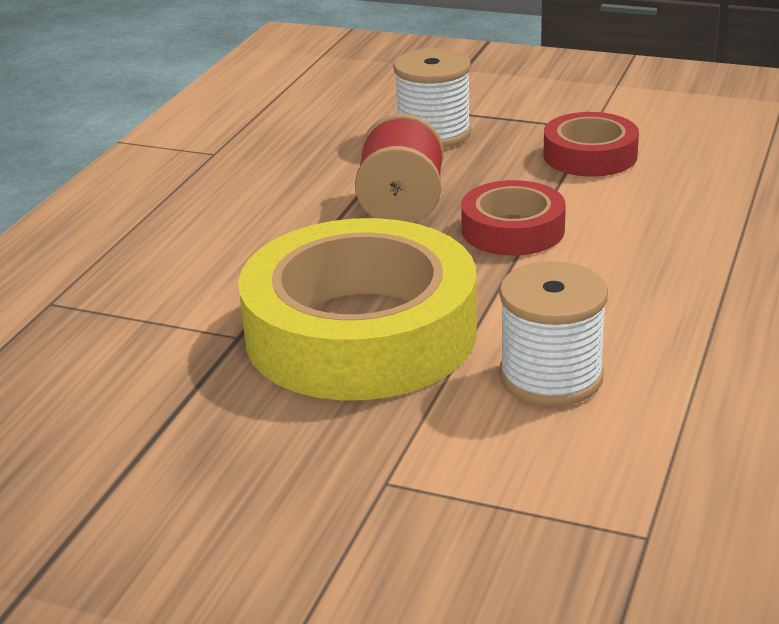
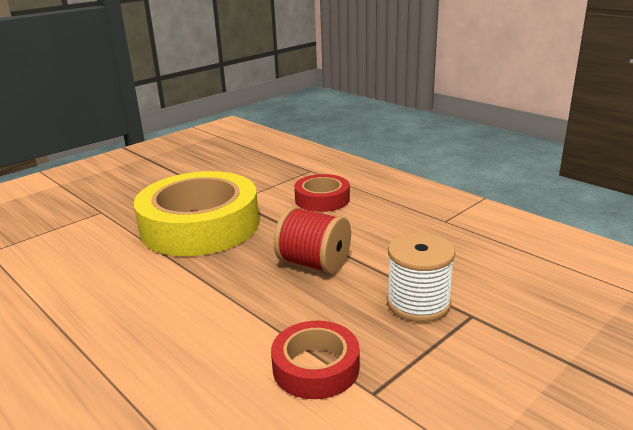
camera: 115 degrees right, 5 degrees down
(513, 230) = (242, 293): red tape -> red tape (322, 199)
(551, 377) = (99, 261): white spool -> none

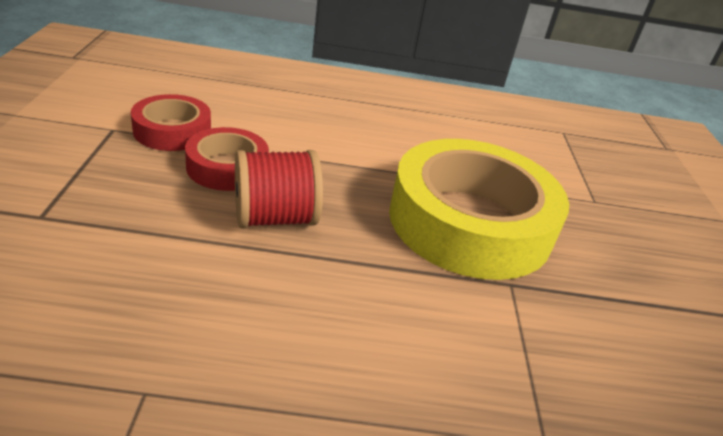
camera: 130 degrees right, 10 degrees up
(322, 199) = (405, 348): red tape -> red tape (227, 167)
(418, 303) = (112, 209): white spool -> none

